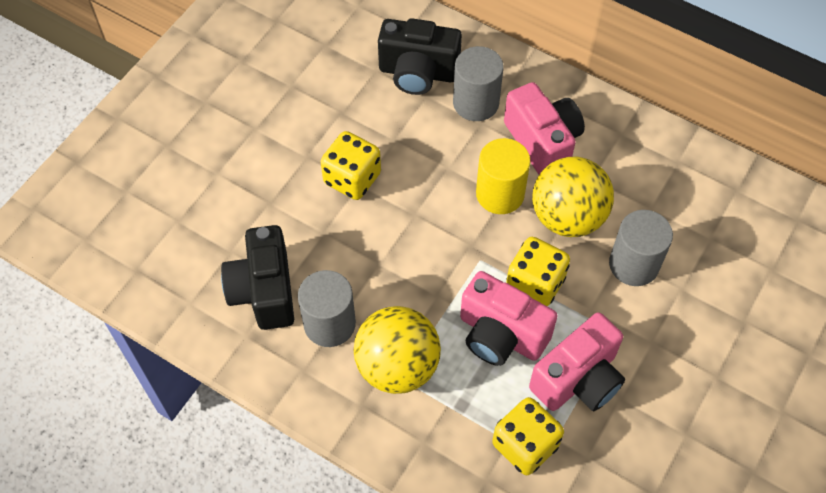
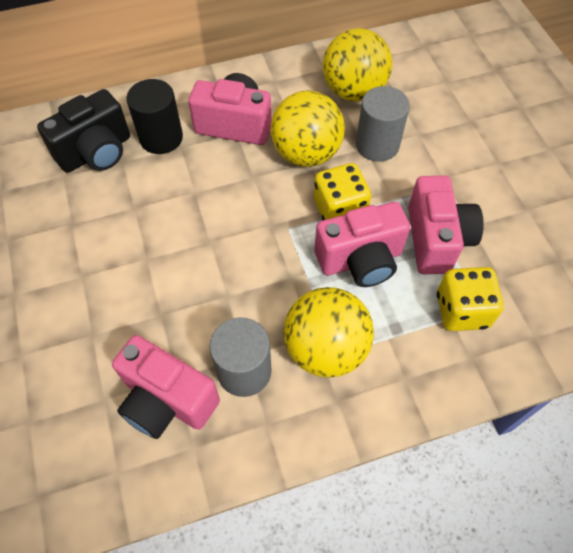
camera: 50 degrees left, 0 degrees up
(264, 291) = (167, 400): black camera -> pink camera
(352, 178) = (135, 259): yellow dice -> none
(476, 103) = (161, 138): grey cylinder -> black cylinder
(500, 194) = (248, 177): yellow cylinder -> none
(675, 202) = (353, 91): none -> yellow ball

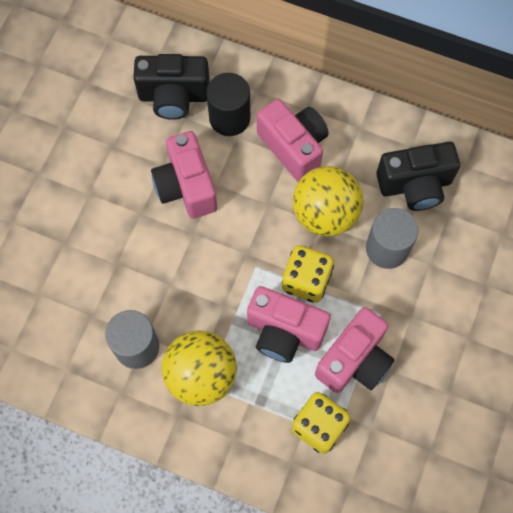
camera: 40 degrees right, 10 degrees up
(167, 400) = (75, 327): pink camera -> pink camera (186, 186)
(353, 91) = (415, 185): yellow ball -> black camera

